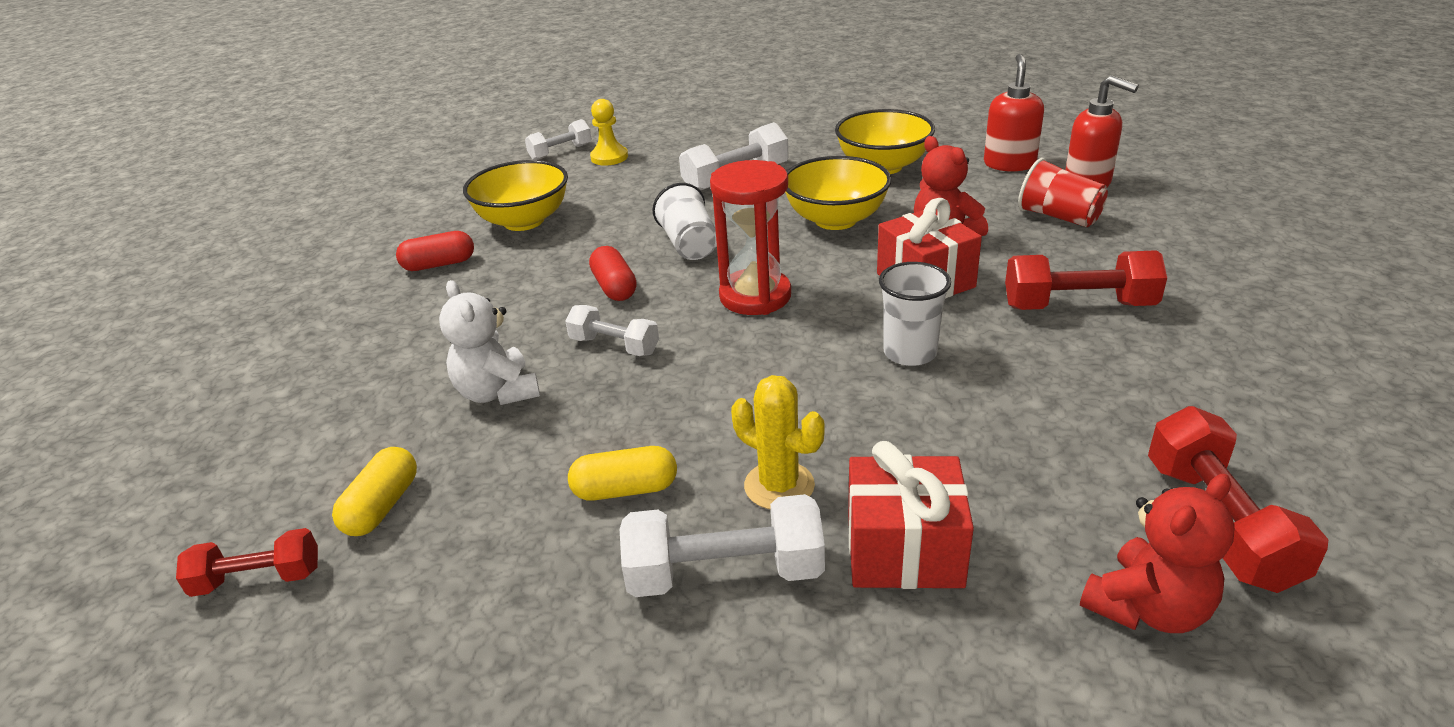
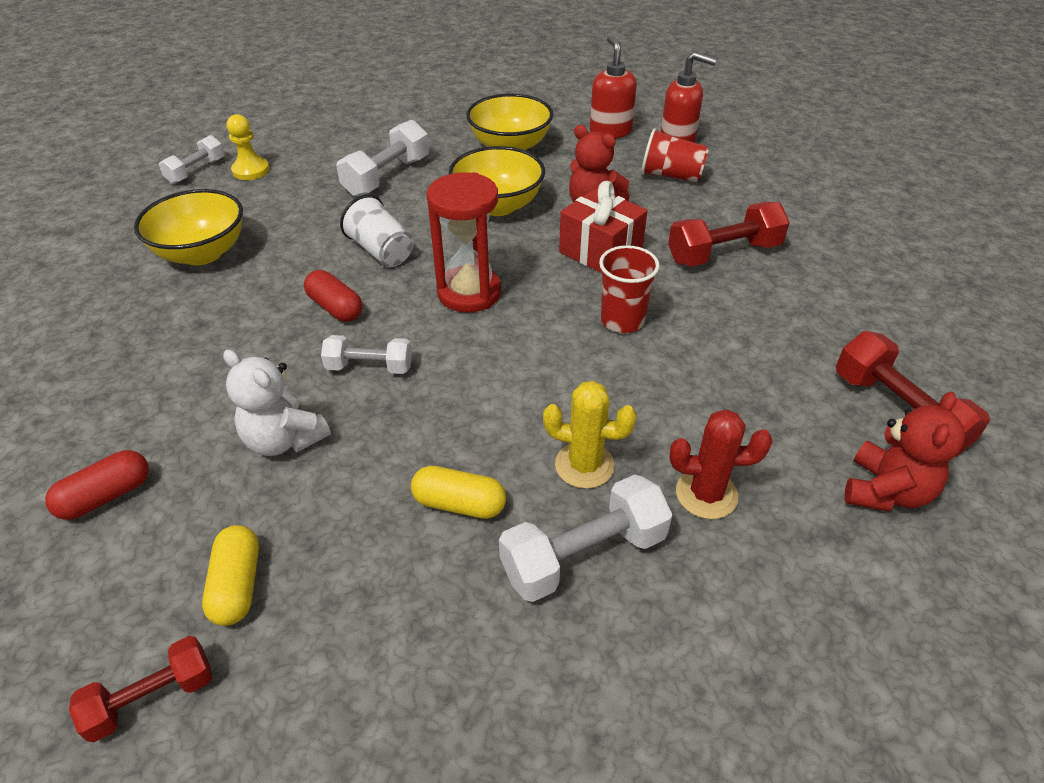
camera: 25 degrees left, 10 degrees up
(439, 264) = (138, 316): red capsule -> red capsule (106, 496)
(625, 490) = (459, 504): yellow capsule -> yellow capsule turned 45 degrees clockwise
(904, 550) = (706, 494): red gift -> red cactus
(910, 352) = (622, 320): white cup -> red cup

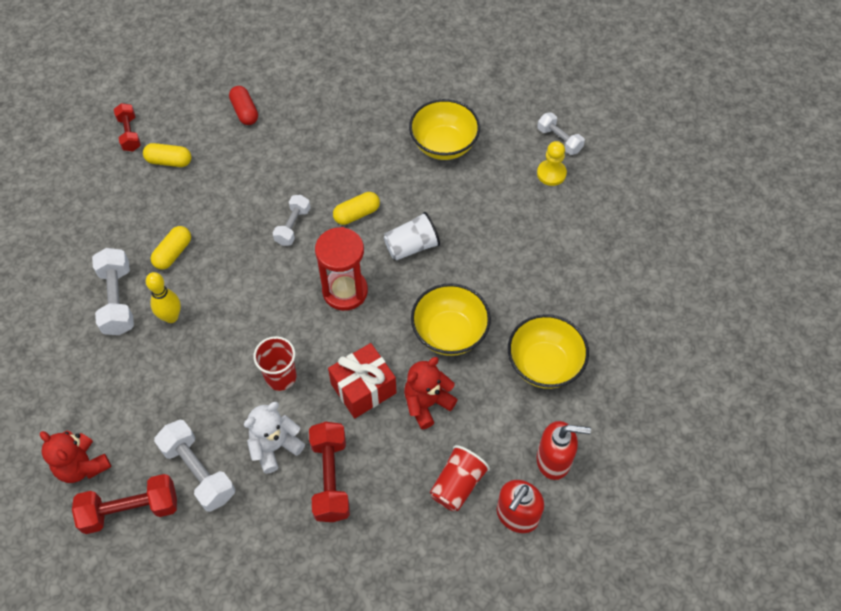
camera: 105 degrees right, 15 degrees up
(284, 439) = (251, 182): white teddy bear -> white teddy bear (275, 446)
(335, 307) = (357, 214): red capsule -> yellow capsule
(387, 176) = (517, 263): white dumbbell -> white dumbbell (198, 471)
(584, 465) = (171, 317): yellow cactus -> yellow bowling pin
(706, 494) = (125, 370): red cactus -> none

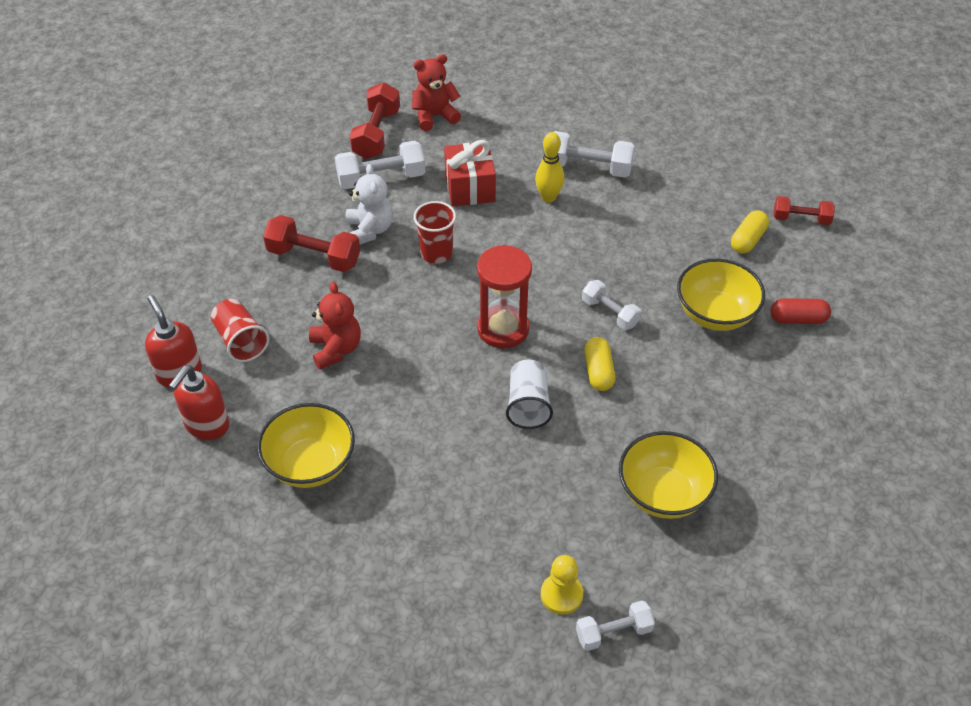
camera: 115 degrees right, 10 degrees down
(173, 253) = (623, 215): yellow capsule -> none
(363, 388) = (384, 307): red gift -> red gift (470, 188)
(449, 333) = (400, 397): yellow bowl -> yellow bowl (715, 314)

